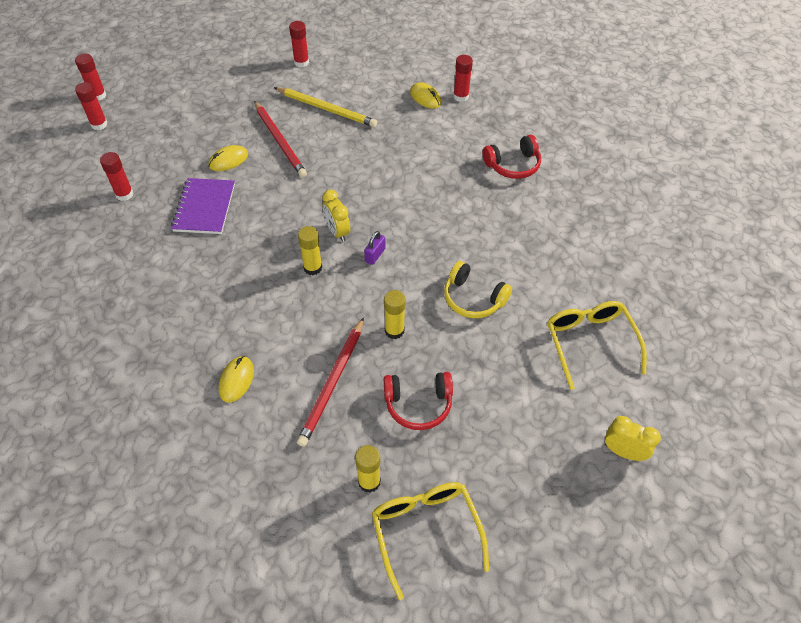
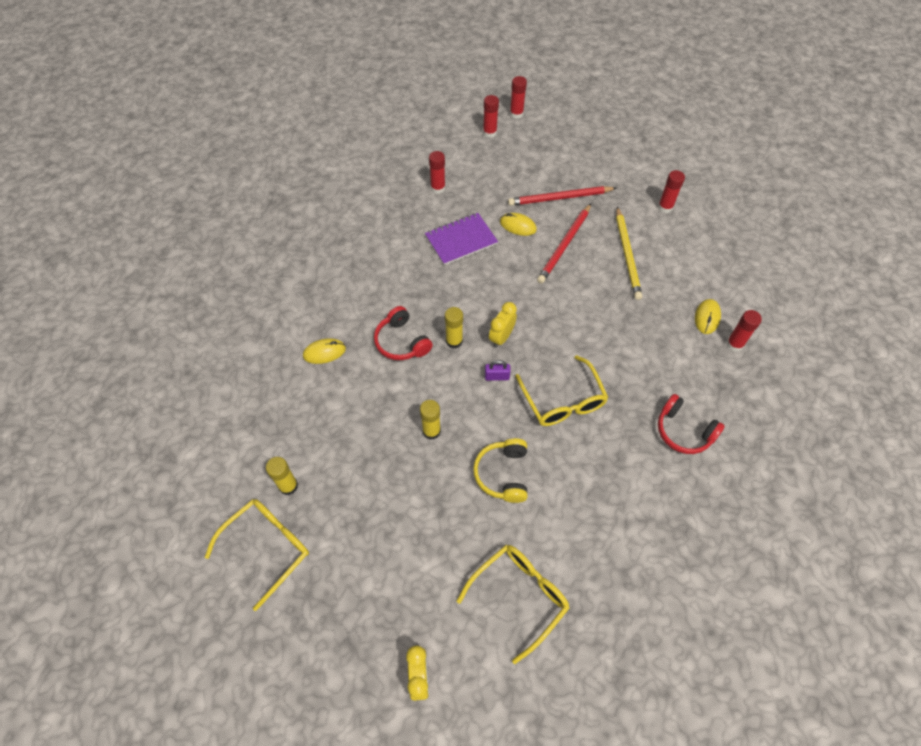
camera: 60 degrees right, 5 degrees up
(332, 383) = (357, 415): red pencil -> red pencil (559, 198)
(418, 404) = (373, 485): red headphones -> red headphones (401, 342)
(433, 222) = (563, 401): none -> yellow glasses

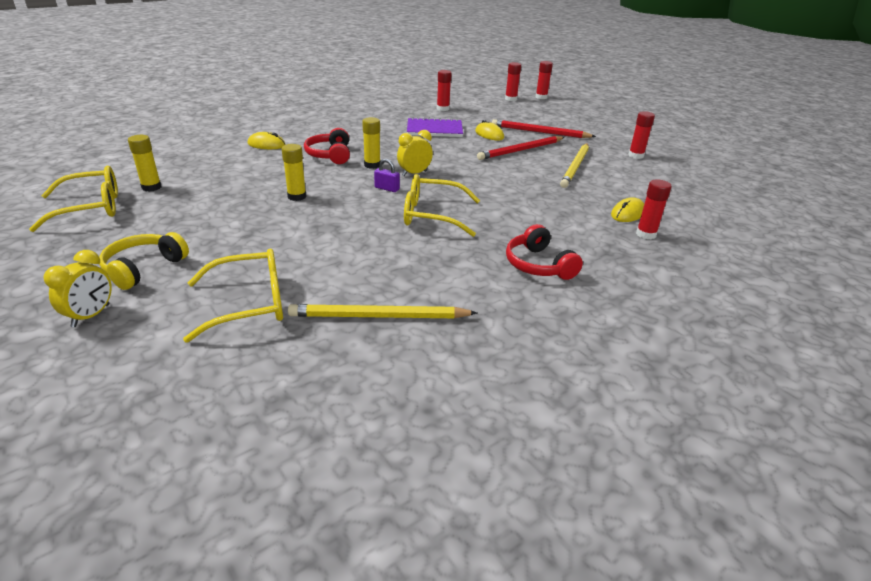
camera: 25 degrees right, 25 degrees down
(503, 474) = (328, 234): yellow headphones -> yellow headphones (144, 268)
(563, 401) = (432, 215): yellow glasses -> yellow glasses turned 90 degrees clockwise
(617, 558) = (379, 316): none -> yellow pencil

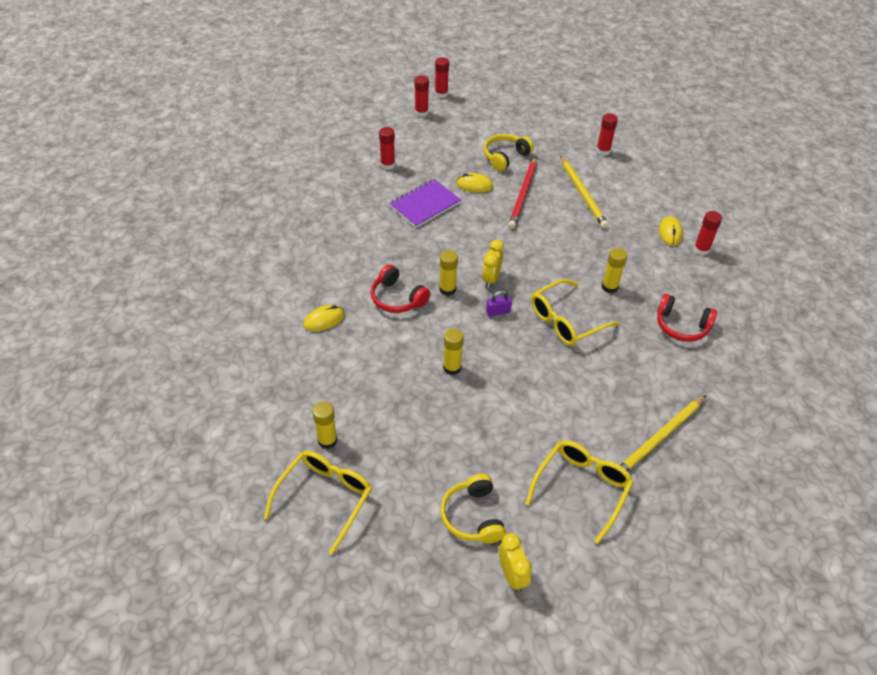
camera: 40 degrees left, 15 degrees up
(507, 216) = (609, 287): none -> yellow glue stick
(539, 132) = (505, 157): red pencil -> yellow headphones

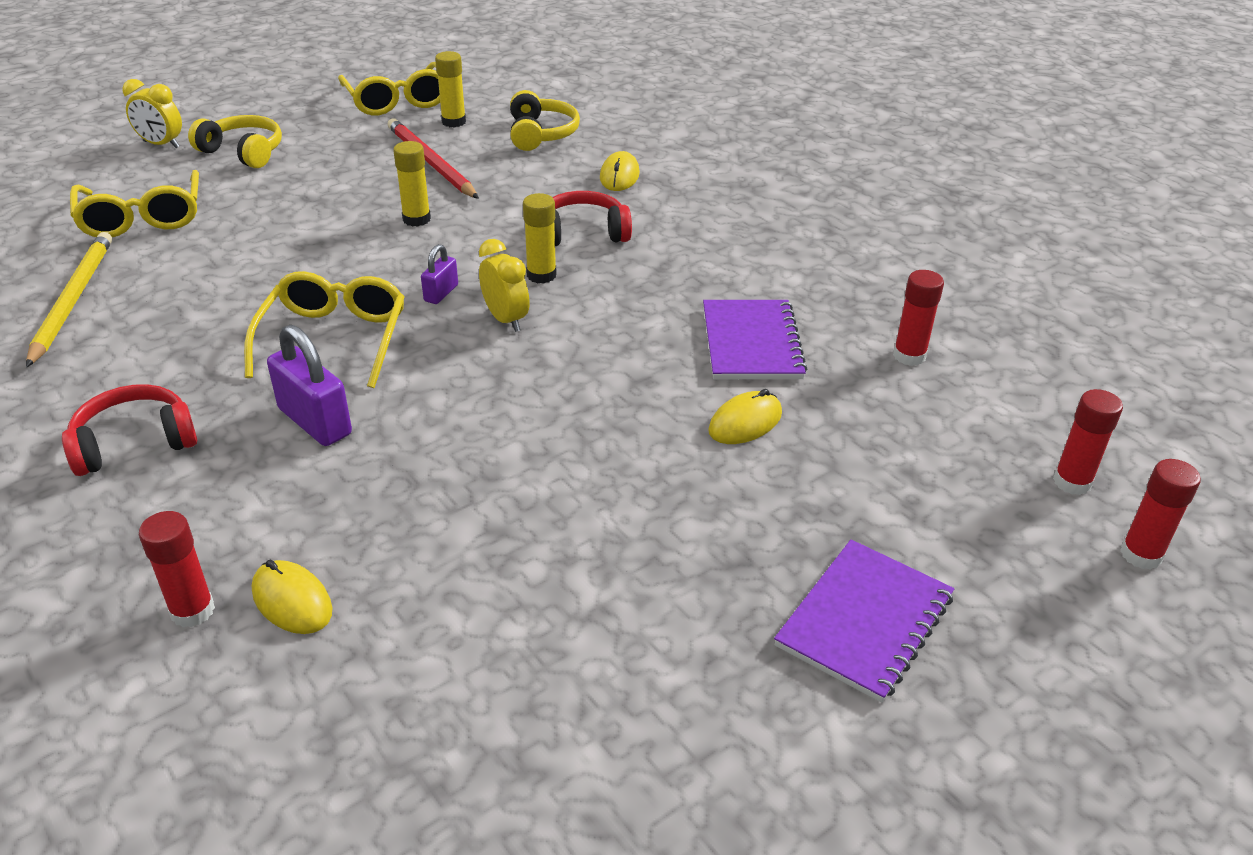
camera: 130 degrees right, 10 degrees down
(505, 157) = (793, 514): yellow headphones -> yellow headphones (541, 134)
(523, 194) = (649, 467): red pencil -> red pencil (430, 162)
(529, 129) = (865, 621): none -> purple notebook
(582, 194) = (554, 551): yellow pencil -> none
(603, 151) = (652, 702): red glue stick -> none
(609, 287) = (315, 422): yellow glue stick -> purple padlock

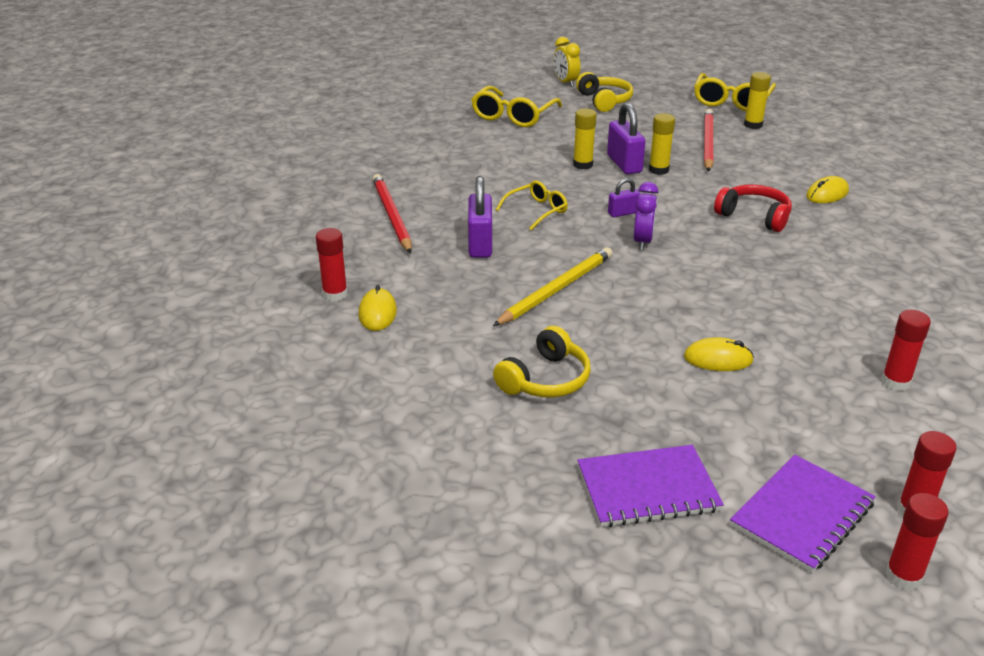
camera: 45 degrees right, 5 degrees down
(73, 300) = (438, 142): yellow pencil -> yellow pencil (556, 289)
(134, 443) = (391, 216): red headphones -> red pencil
(334, 339) = (537, 211): yellow glasses -> yellow glasses, size x0.63
(367, 228) = (624, 164): none -> purple padlock
(506, 319) = (643, 241): yellow clock -> purple clock
(541, 134) = (804, 151): yellow headphones -> yellow headphones (545, 379)
(541, 275) = (695, 228): yellow glue stick -> yellow glue stick (583, 165)
(751, 343) = (785, 322): purple notebook -> purple notebook (802, 515)

